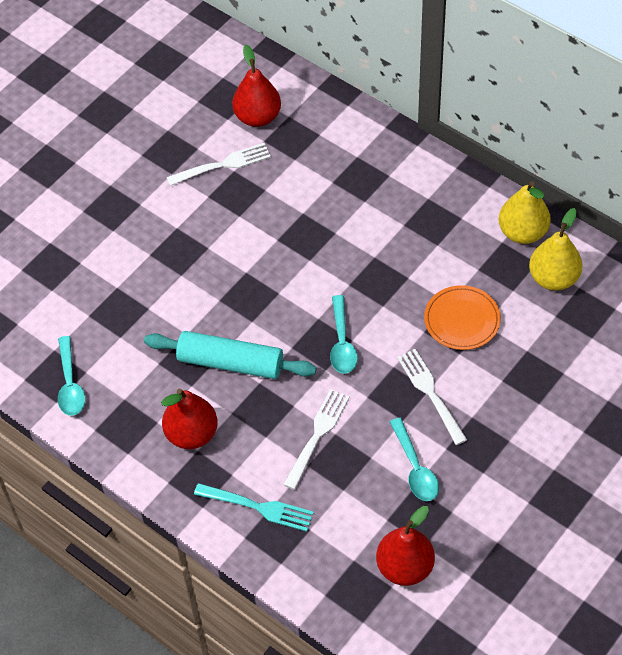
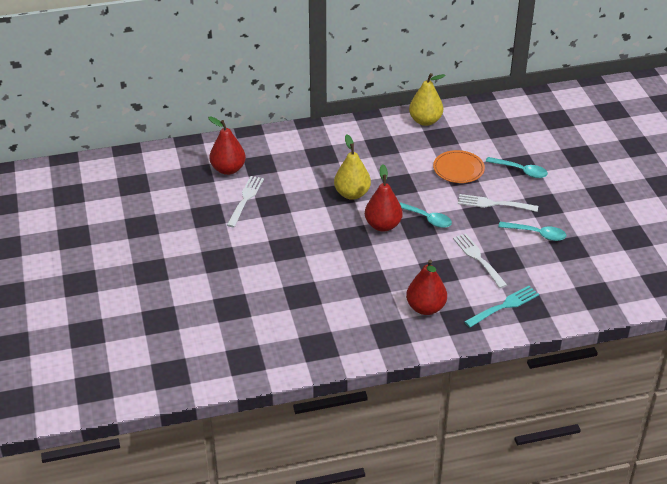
camera: 55 degrees left, 15 degrees down
(70, 384) = (333, 342): turquoise spoon -> turquoise spoon (521, 171)
(230, 362) = (392, 267): turquoise rolling pin -> none
(405, 567) = (597, 270): red pear -> red pear (383, 225)
(553, 278) = (466, 126): yellow pear -> yellow pear (352, 194)

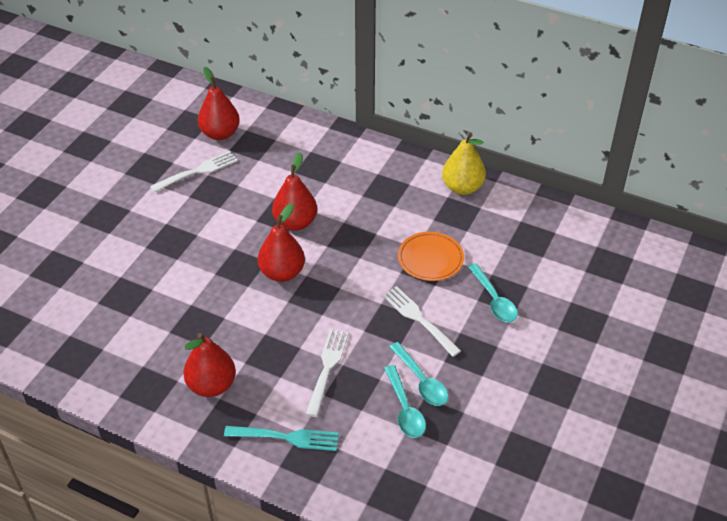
camera: 40 degrees right, 5 degrees up
(352, 194) = (295, 223): yellow pear -> red pear
(425, 218) = (331, 291): turquoise spoon -> turquoise spoon (405, 409)

